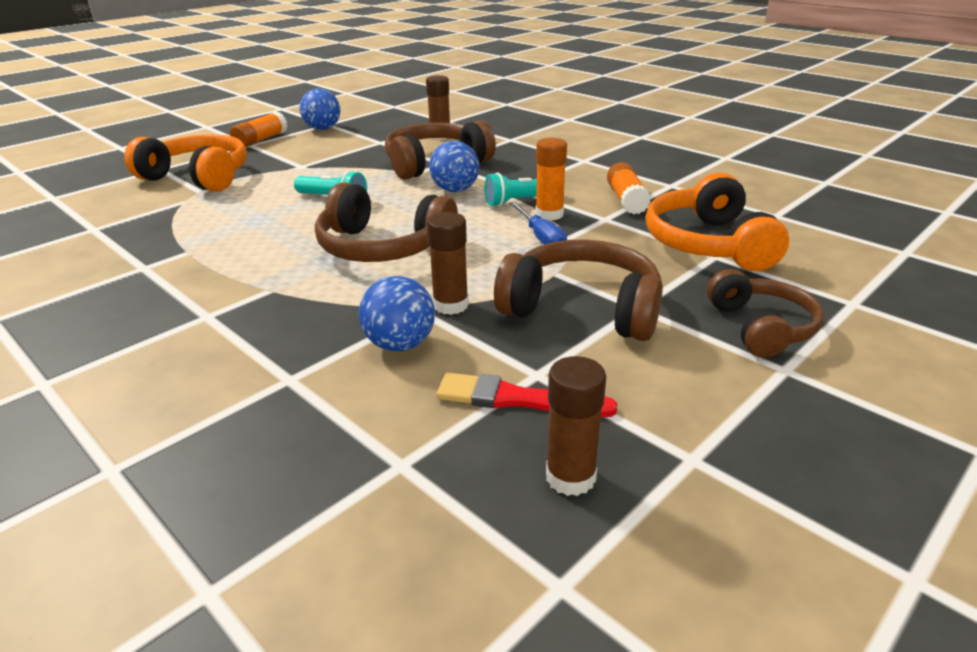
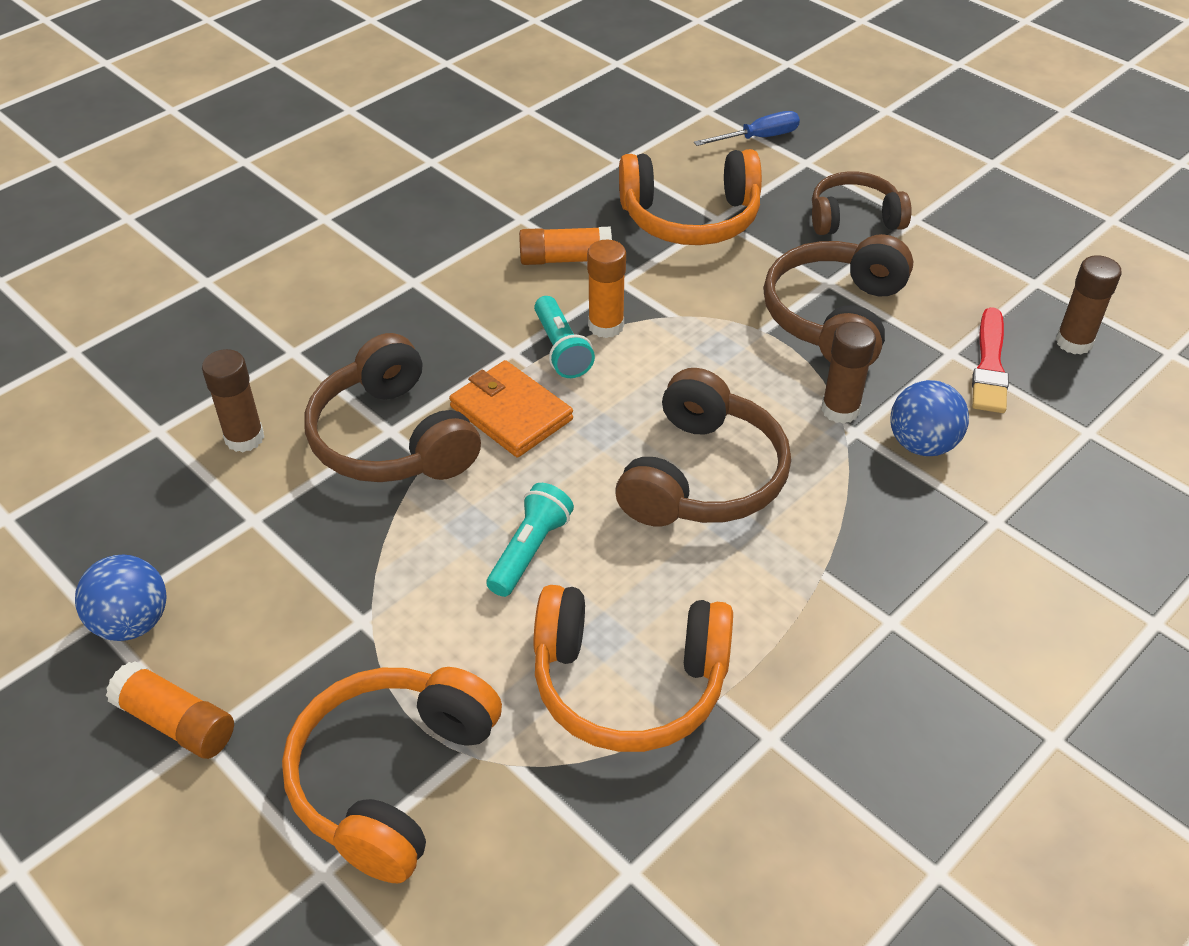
camera: 90 degrees left, 15 degrees up
(216, 226) = (629, 683): none -> orange headphones
(455, 190) = (511, 413): blue ball -> orange wallet
(541, 237) = (673, 336): blue screwdriver -> blue screwdriver (758, 138)

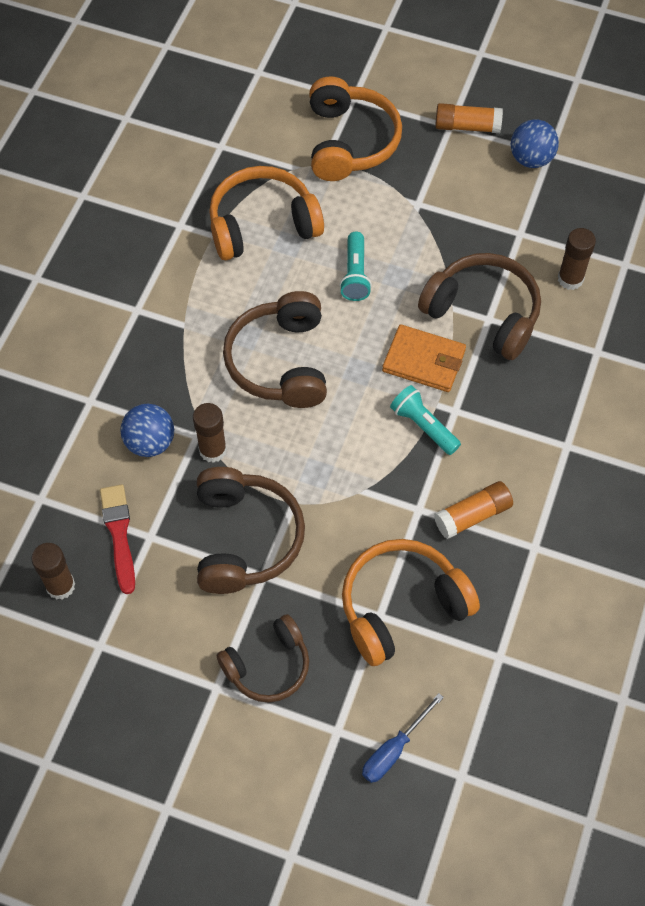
camera: 155 degrees right, 15 degrees up
(606, 326) = (405, 460): orange glue stick -> none

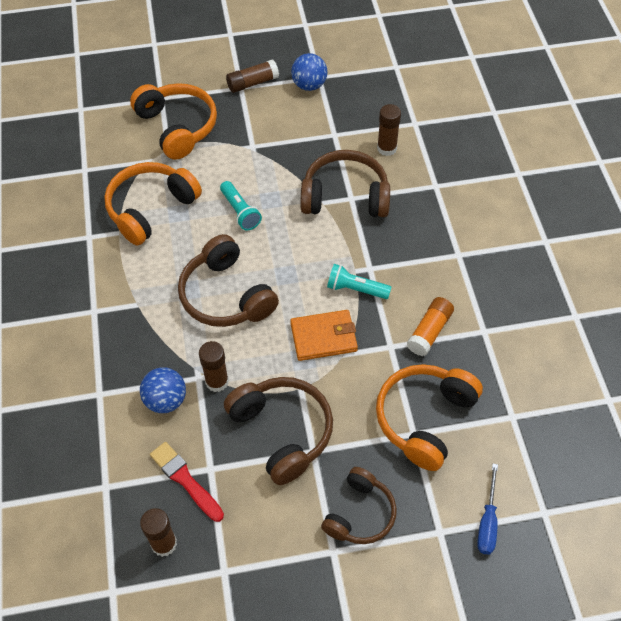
camera: 30 degrees left, 5 degrees down
(424, 361) = (326, 246): orange wallet -> orange wallet (324, 337)
(467, 126) = (252, 83): orange glue stick -> brown glue stick

